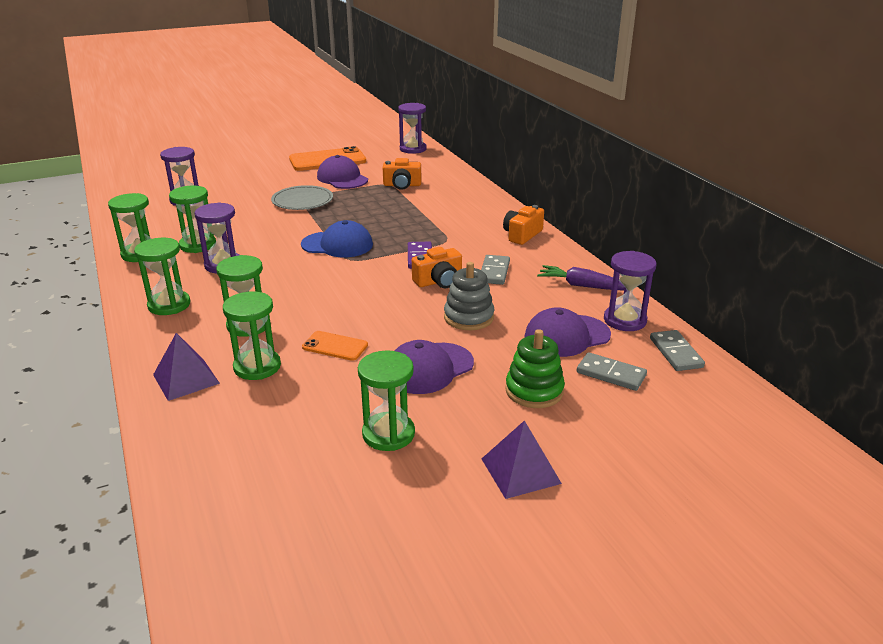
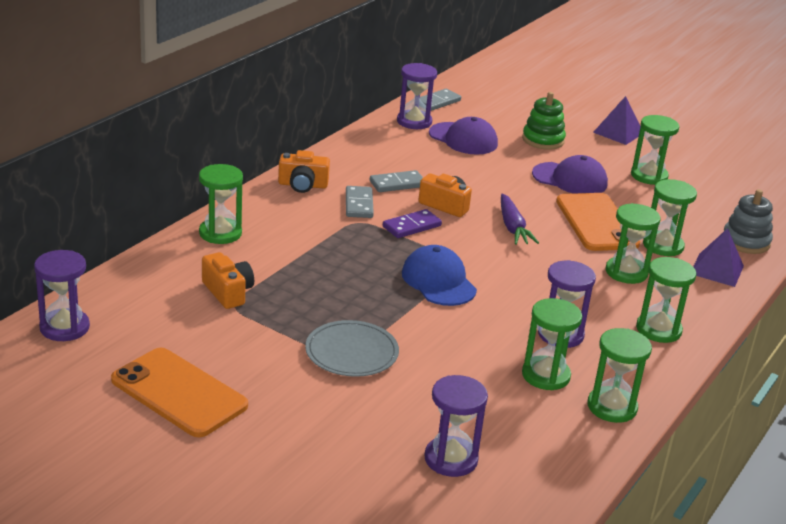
camera: 125 degrees left, 0 degrees up
(335, 346) = (596, 223): orange phone -> orange phone, size x1.91
(342, 178) = (244, 349): purple cap -> none
(469, 317) = (486, 179): grey stacking toy -> grey stacking toy (745, 241)
(473, 196) = (220, 233): none -> green hourglass
(582, 286) = (377, 143): purple carrot -> purple carrot (513, 227)
(611, 374) = (491, 119): grey domino -> grey domino (359, 204)

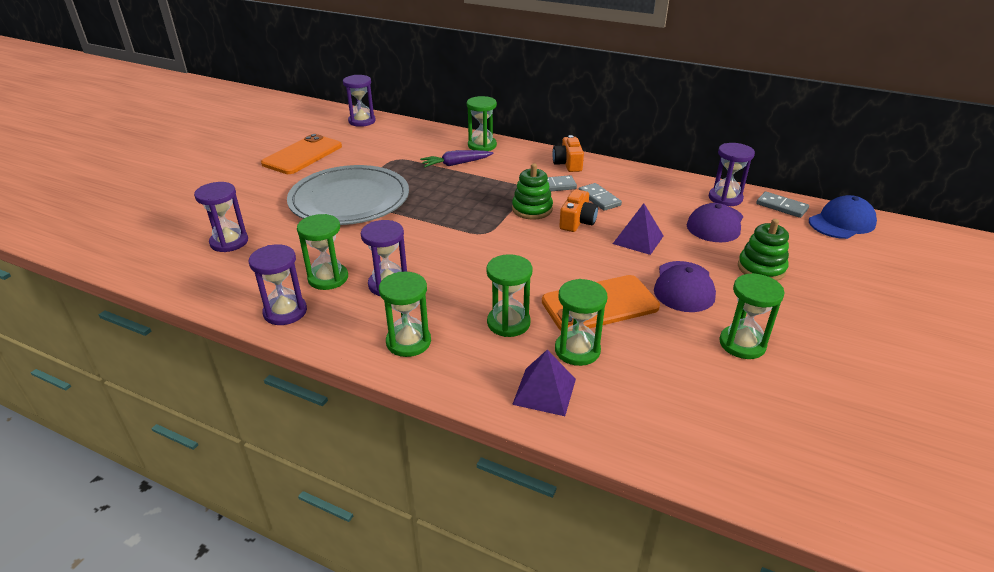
camera: 85 degrees right, 5 degrees up
(228, 292) = (410, 155): orange camera -> none
(351, 352) = (349, 199): grey plate -> grey plate, size x1.85
(411, 226) = (532, 209): purple domino -> green stacking toy
(438, 281) = (452, 225): blue cap -> blue cap (841, 222)
(513, 227) = (559, 256): purple carrot -> purple carrot (456, 164)
(612, 407) = (285, 312): green hourglass -> purple hourglass
(618, 132) = (840, 321): purple pyramid -> purple pyramid (638, 239)
(745, 241) = (627, 423): grey stacking toy -> none

